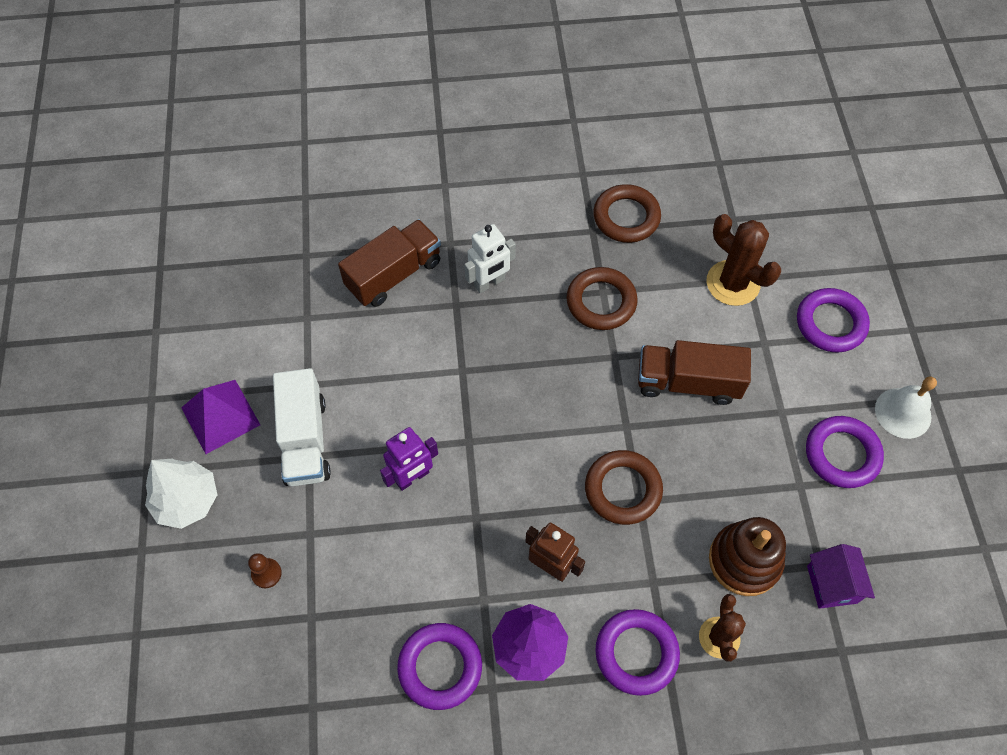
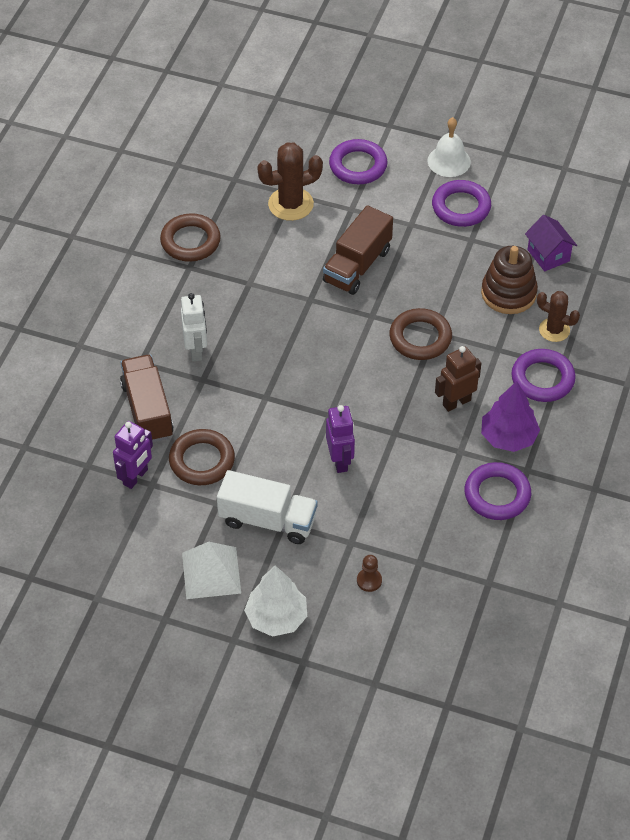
camera: 65 degrees left, 10 degrees down
(220, 416) = (211, 572): purple pyramid -> white pyramid
(309, 300) = (135, 477): none -> purple robot
(601, 302) = (258, 288): brown ring -> brown ring (202, 461)
(831, 584) = (548, 255): purple house -> purple house turned 45 degrees clockwise

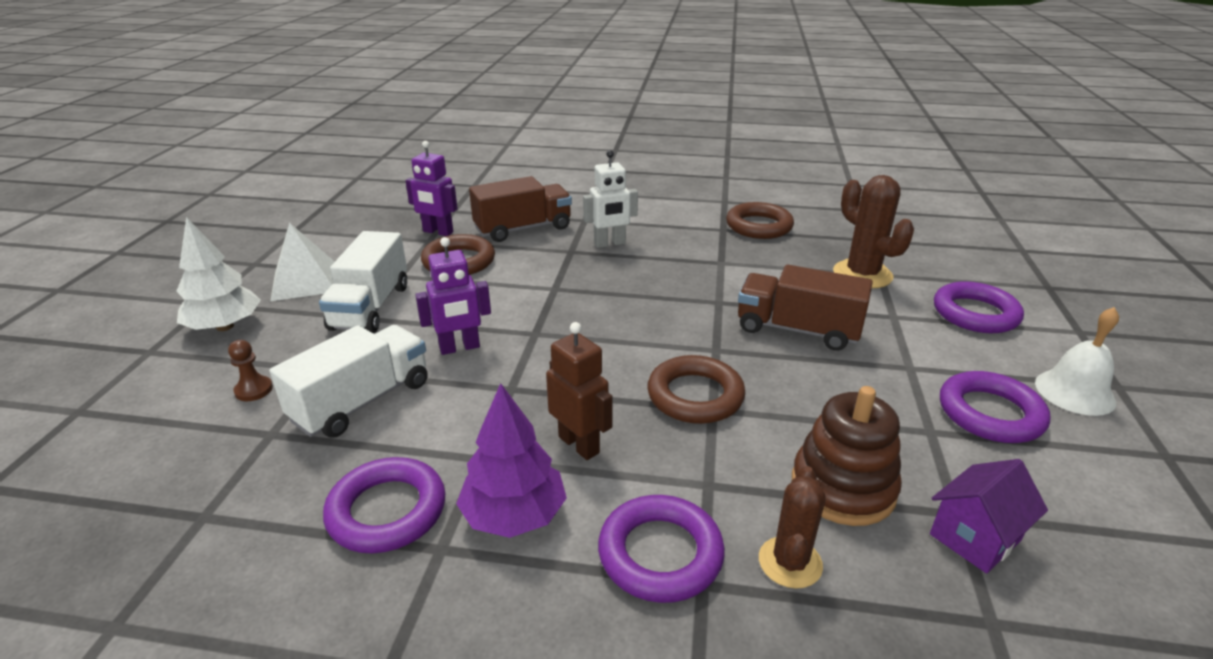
camera: 80 degrees right, 20 degrees down
(394, 515) = (362, 401): none -> white truck

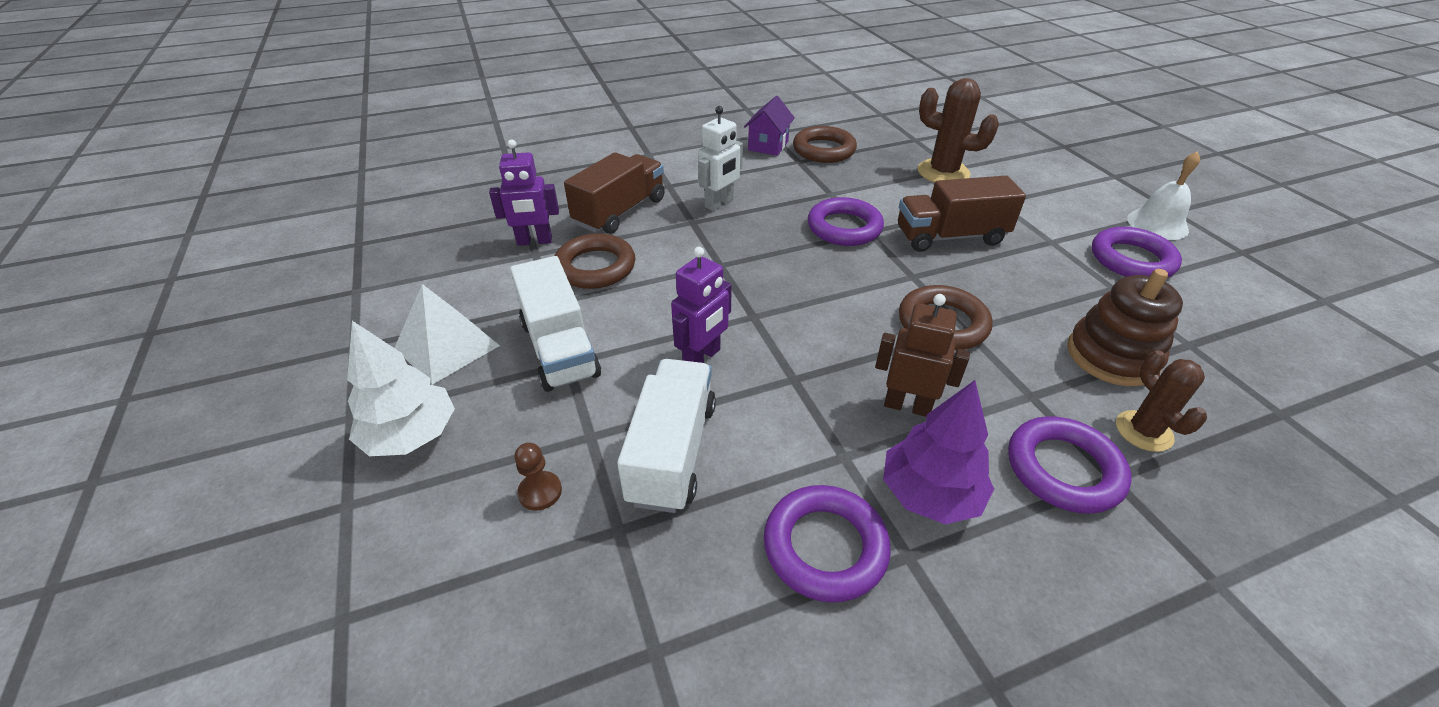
camera: 30 degrees left, 10 degrees up
(975, 314) = (1045, 182): purple ring -> purple ring (844, 227)
(975, 537) = (1215, 357): purple house -> purple house (768, 146)

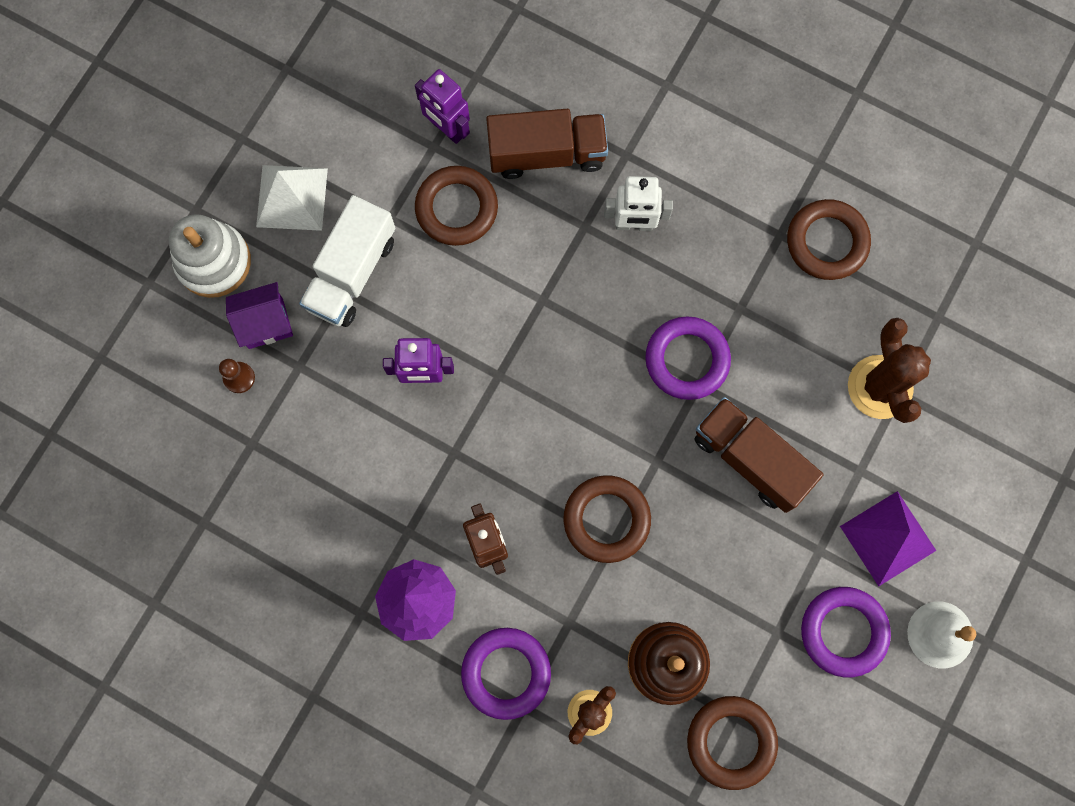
camera: 50 degrees right, 35 degrees up
(412, 435) = (213, 262): white tree -> white stacking toy
(672, 452) = (327, 426): white truck -> none
(768, 146) = (787, 182): purple house -> purple house (266, 323)
(825, 547) = (330, 564): purple ring -> none
(1062, 212) = (888, 538): none -> purple pyramid
(1217, 358) = (731, 742): none -> brown ring

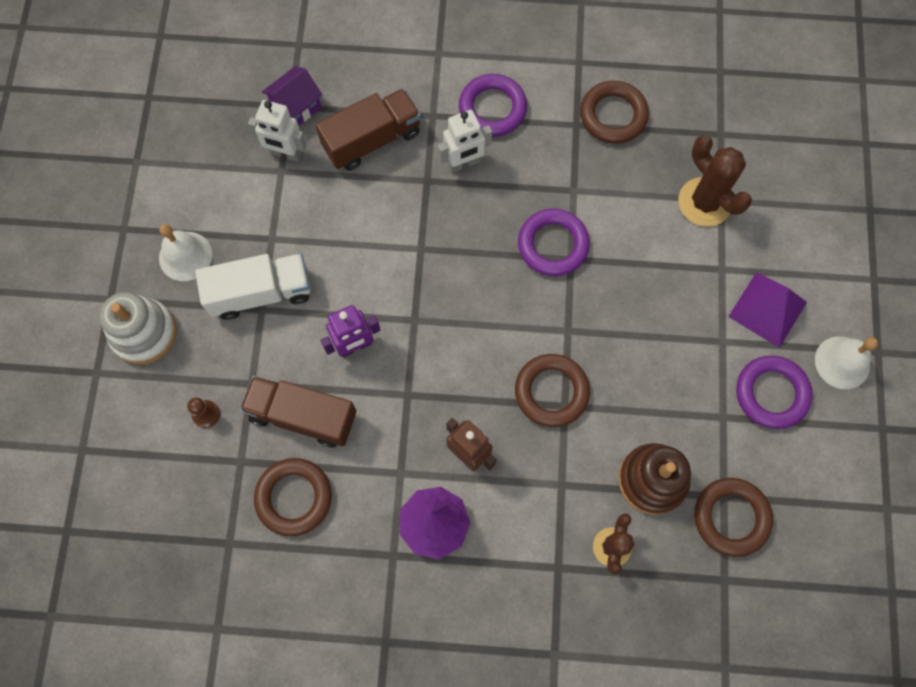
camera: 25 degrees left, 5 degrees down
(266, 323) = (208, 362): purple house -> purple house (296, 107)
(292, 197) = (185, 256): white pyramid -> white bell
(352, 273) = (261, 293): white truck -> white truck turned 105 degrees counterclockwise
(447, 129) = (286, 153): purple robot -> white robot
(456, 208) = (321, 209): brown ring -> brown ring (294, 497)
(506, 673) = (531, 547): purple ring -> purple ring (492, 108)
(750, 459) = (637, 297): brown truck -> brown truck (302, 416)

